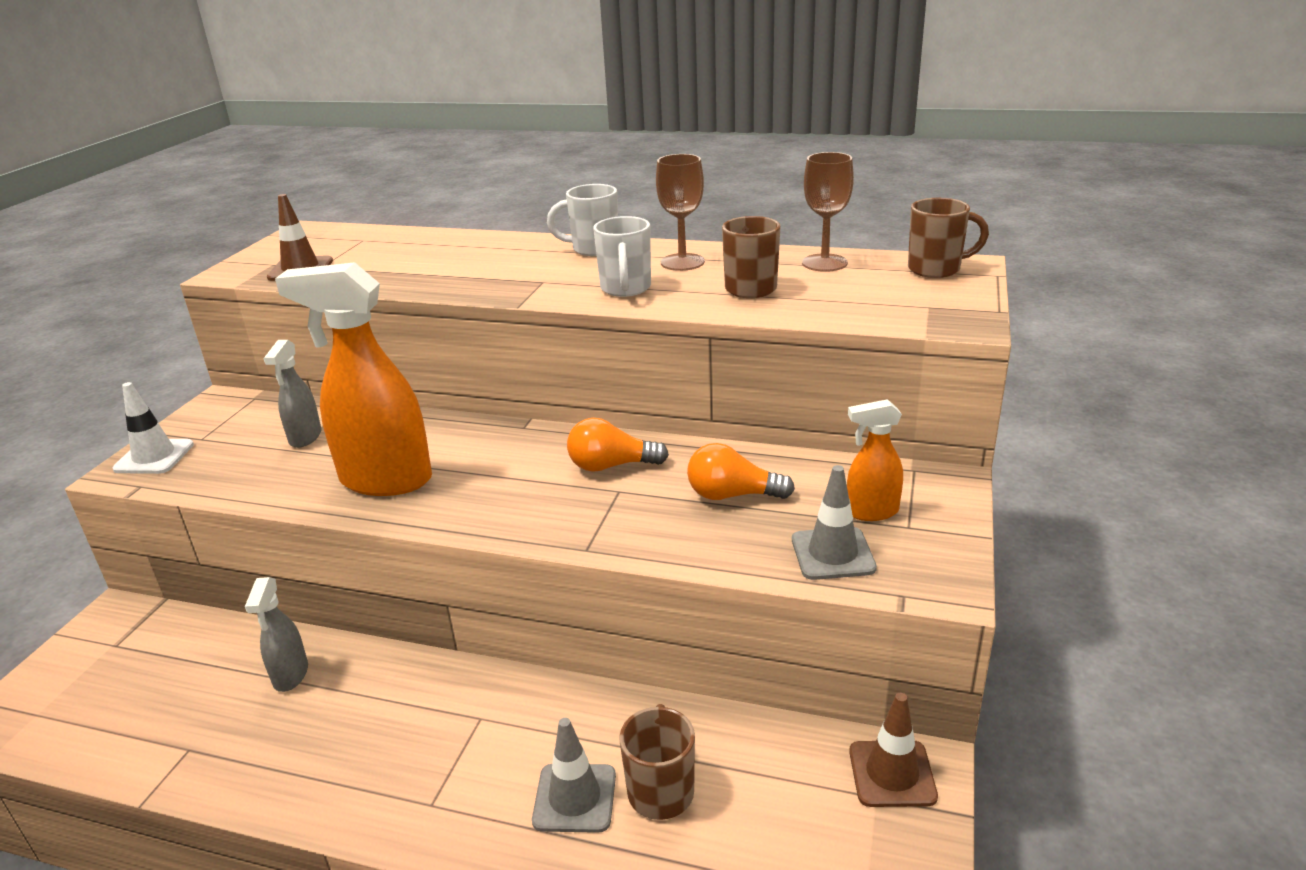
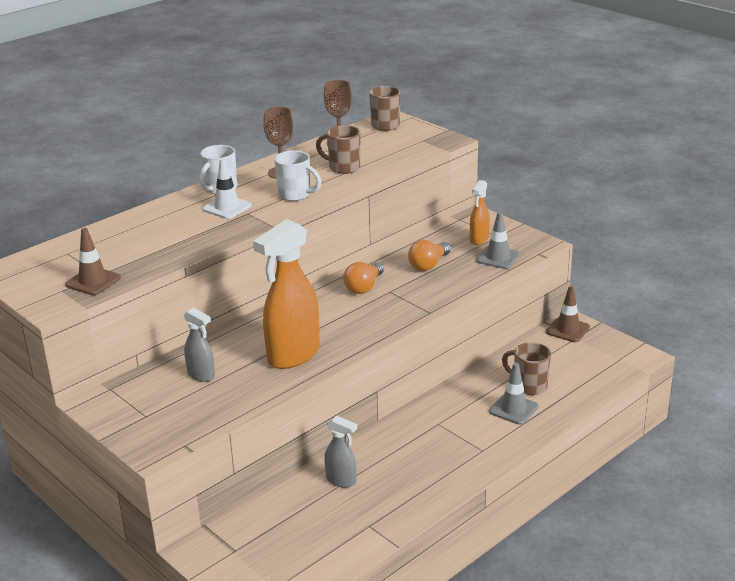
camera: 60 degrees left, 0 degrees up
(154, 457) = (148, 437): white traffic cone -> white traffic cone (227, 207)

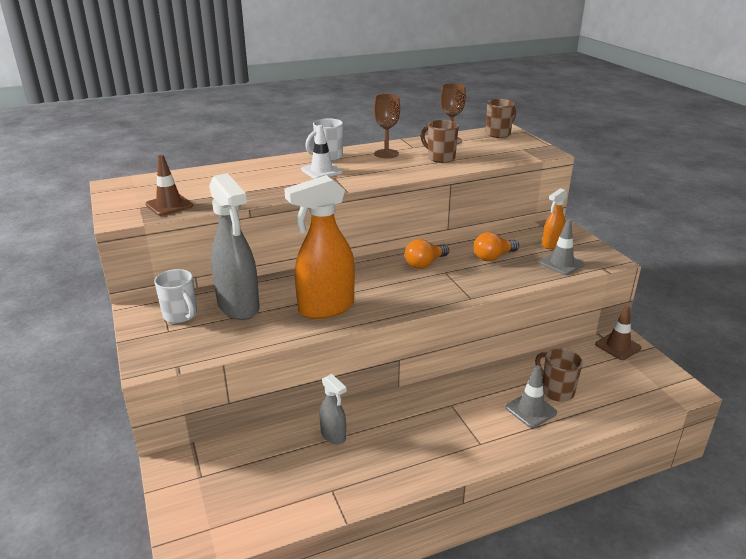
camera: 20 degrees right, 0 degrees up
(201, 375) = (239, 307): grey spray bottle -> grey spray bottle, size x1.99
(295, 195) = (384, 171): white mug -> white mug (181, 315)

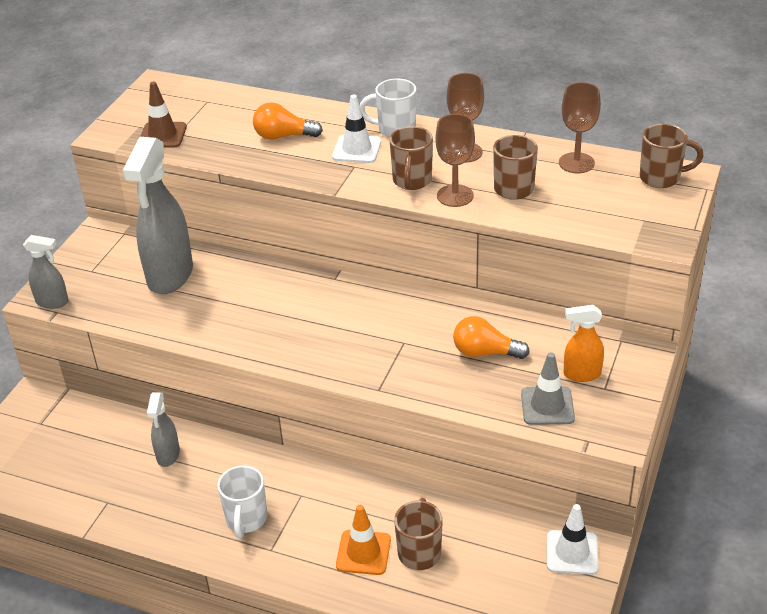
camera: 45 degrees right, 10 degrees up
(164, 362) = (52, 302): none -> grey spray bottle
(181, 315) = (118, 259): white mug -> white mug (246, 519)
(325, 308) = (234, 320): orange spray bottle -> none
(381, 172) = (412, 181): none -> brown mug
(417, 170) = (455, 196): none -> brown goblet
(425, 264) = (399, 320): orange light bulb -> orange light bulb (283, 136)
(530, 410) = (363, 552): grey traffic cone -> orange traffic cone
(618, 346) = (572, 552): brown traffic cone -> white traffic cone

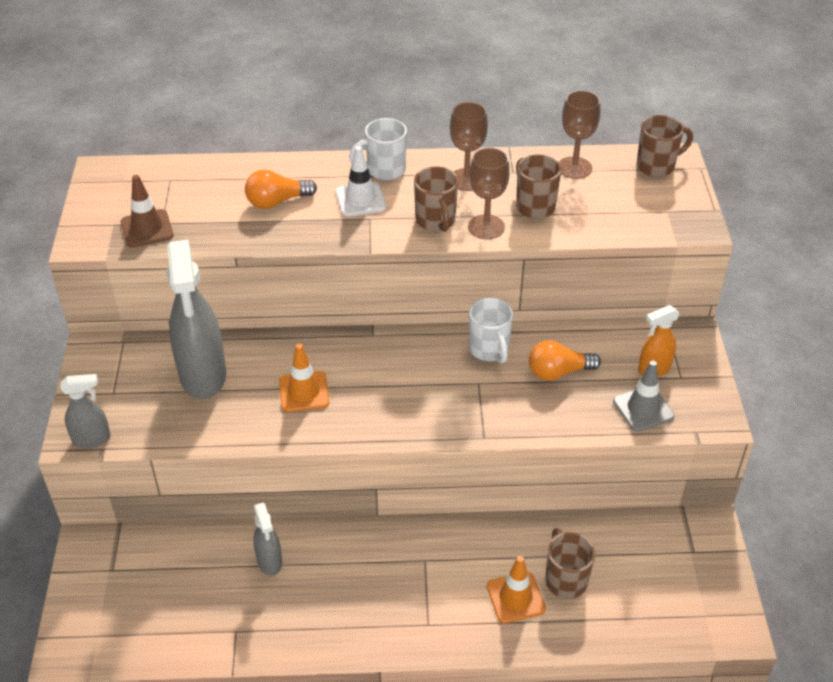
camera: 25 degrees left, 5 degrees up
(244, 310) = (304, 392): none -> orange traffic cone
(246, 519) = (387, 602): white mug -> white mug (489, 350)
(572, 552) = (694, 535): white traffic cone -> none

